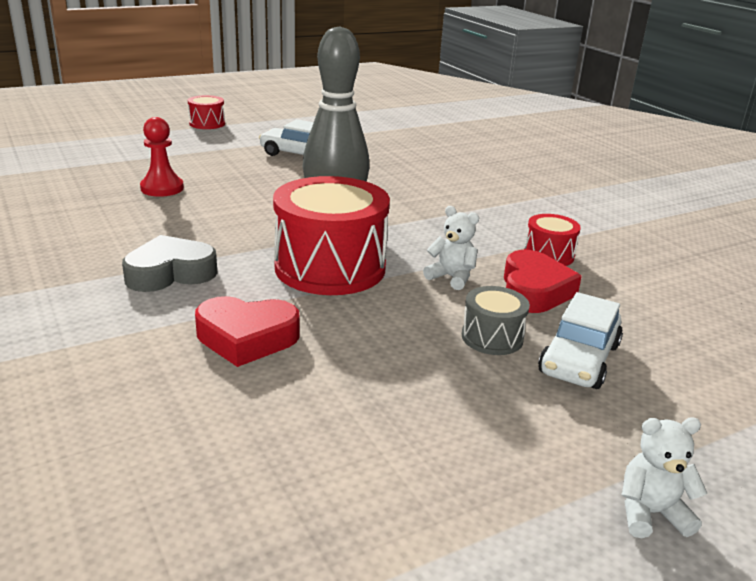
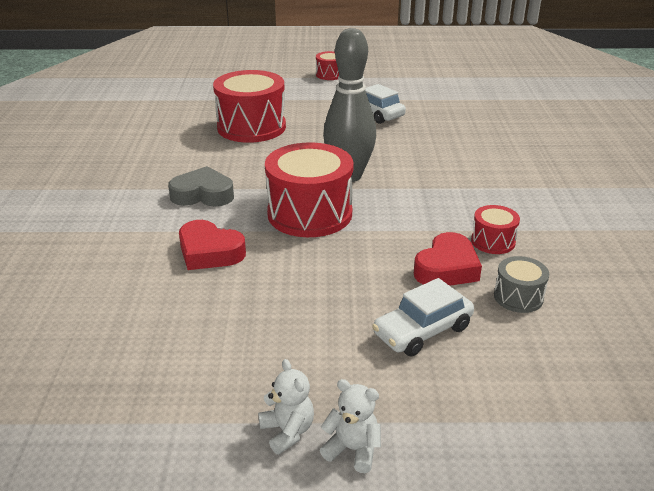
camera: 30 degrees right, 5 degrees up
(162, 188) = (251, 127): red pawn -> red drum
(451, 277) = (391, 242): white teddy bear -> white teddy bear (287, 431)
(492, 337) = (373, 296): grey drum -> grey drum (518, 297)

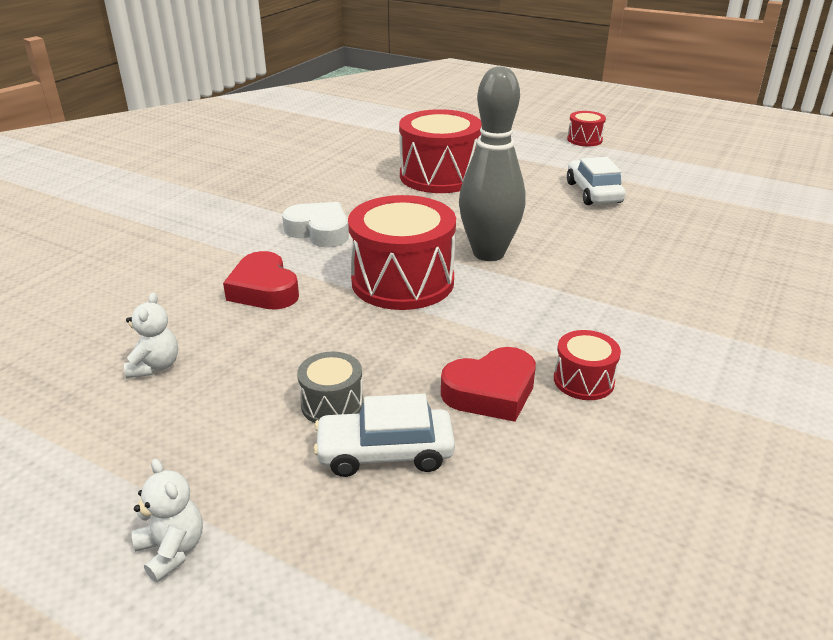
camera: 30 degrees right, 0 degrees up
(203, 194) = (319, 231): grey heart -> white heart
(287, 431) = (136, 499): white teddy bear -> white teddy bear (155, 366)
(518, 297) = (544, 459): grey drum -> grey drum (332, 404)

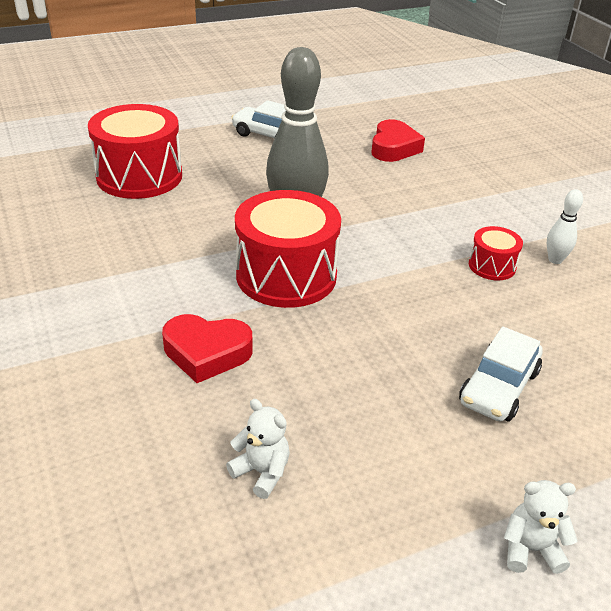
camera: 55 degrees left, 5 degrees up
(319, 231) = (144, 278): white heart -> none
(332, 404) = (419, 387): grey drum -> none
(491, 392) = (471, 308): red heart -> red heart (394, 148)
(584, 140) = (184, 93): red drum -> none
(665, 420) = (555, 260): none -> white bowling pin

